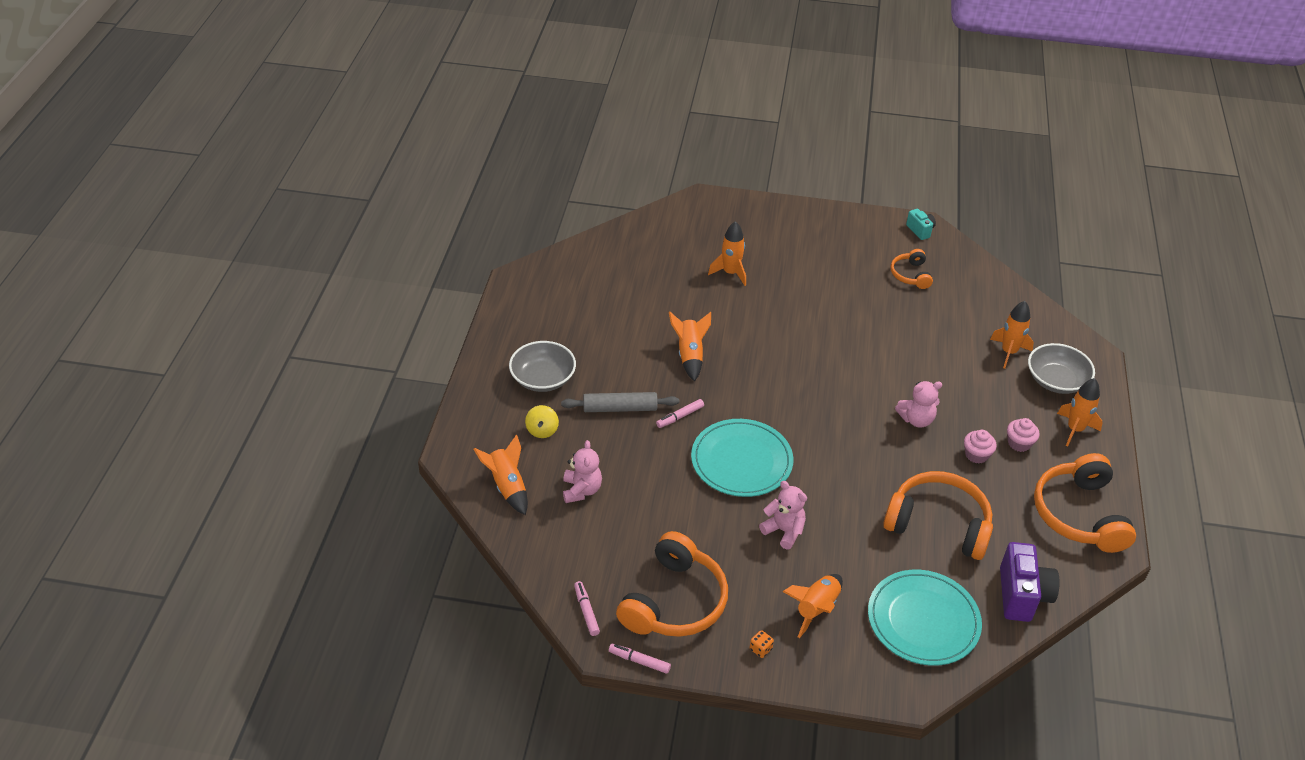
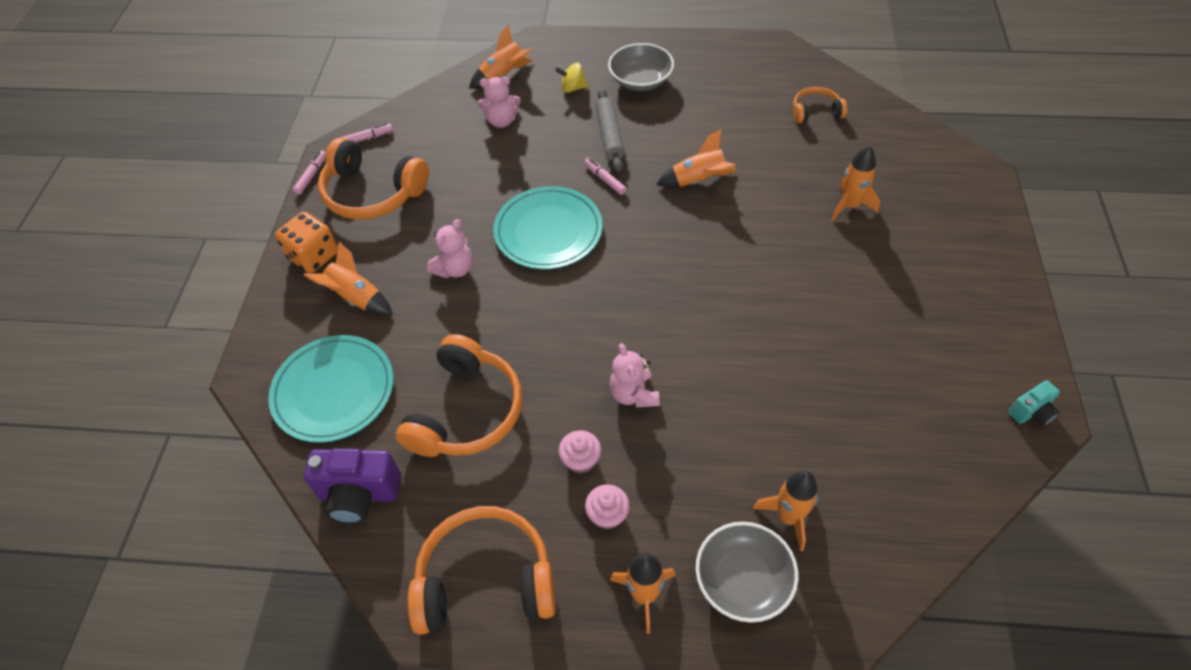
camera: 90 degrees right, 10 degrees up
(760, 649) = (314, 256): orange dice -> orange dice, size x2.35
(910, 275) = (920, 396): orange headphones -> orange headphones (815, 112)

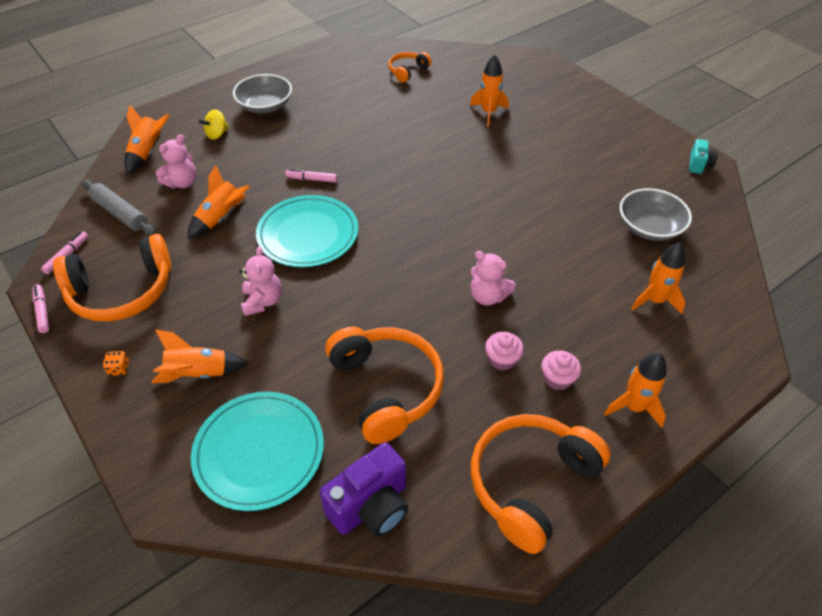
camera: 45 degrees left, 5 degrees down
(314, 256) = (119, 369): orange dice -> orange dice, size x0.43
(609, 135) = (282, 150): grey rolling pin -> grey rolling pin (120, 213)
(698, 180) = (379, 146): orange rocket -> orange rocket (221, 218)
(743, 580) = (673, 353): grey bowl -> grey bowl (649, 227)

